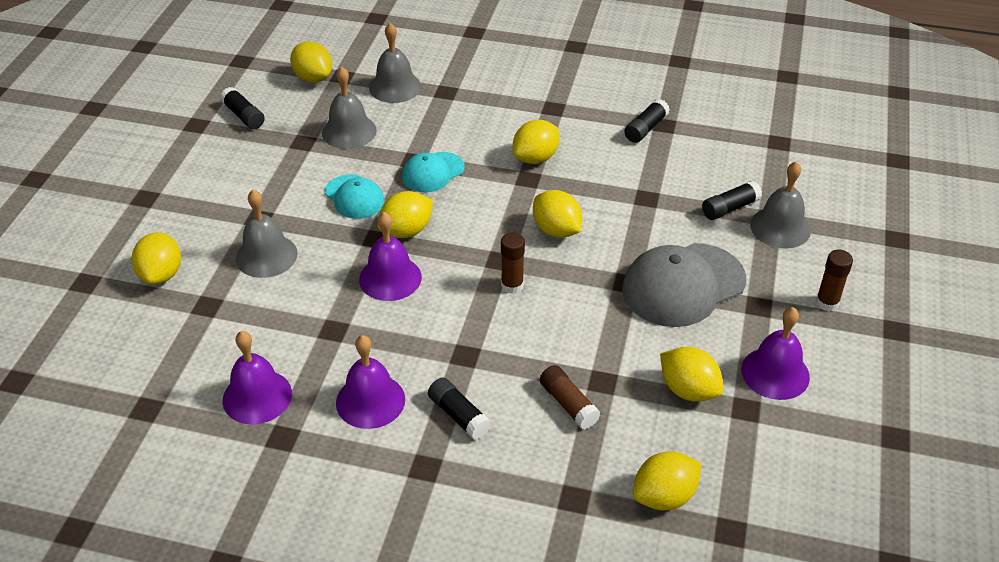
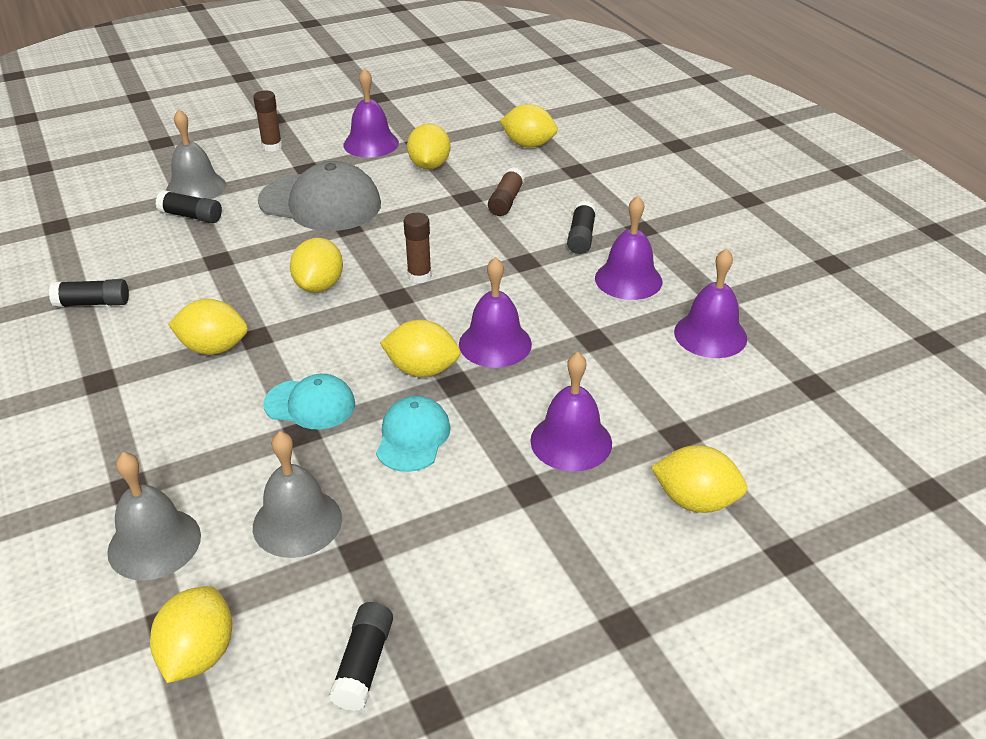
camera: 130 degrees left, 5 degrees down
(161, 274) = (695, 501): yellow lemon -> yellow lemon turned 60 degrees clockwise
(266, 256) = (571, 441): grey bell -> purple bell

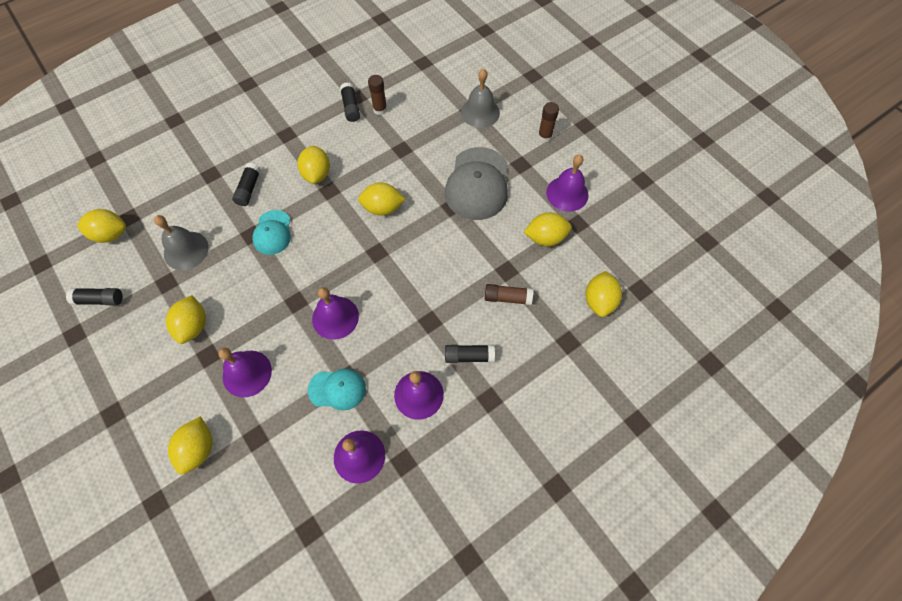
camera: 80 degrees right, 25 degrees up
(154, 543) = (174, 196): grey bell -> none
(191, 216) = (446, 121): black glue stick -> black glue stick (249, 189)
(413, 437) = (248, 289): turquoise cap -> turquoise cap (337, 389)
(419, 276) = (402, 260): brown glue stick -> brown glue stick (380, 109)
(422, 370) = (306, 281): yellow lemon -> yellow lemon (193, 326)

